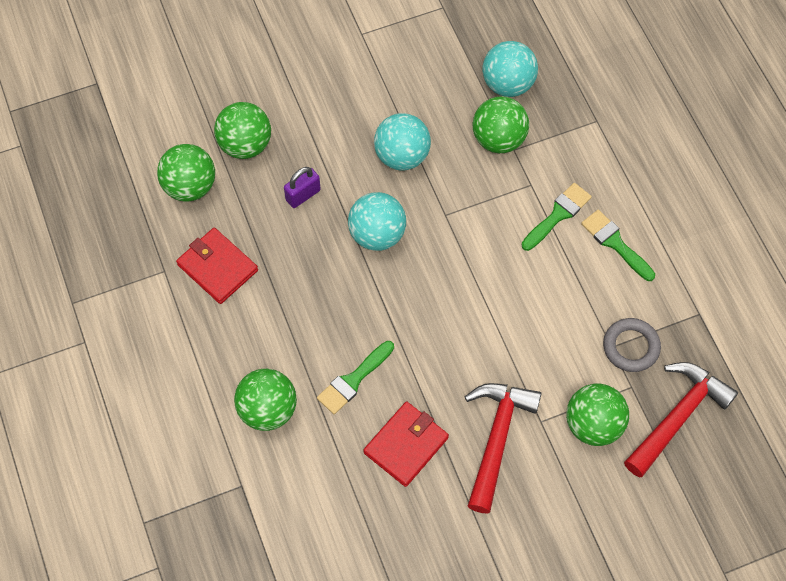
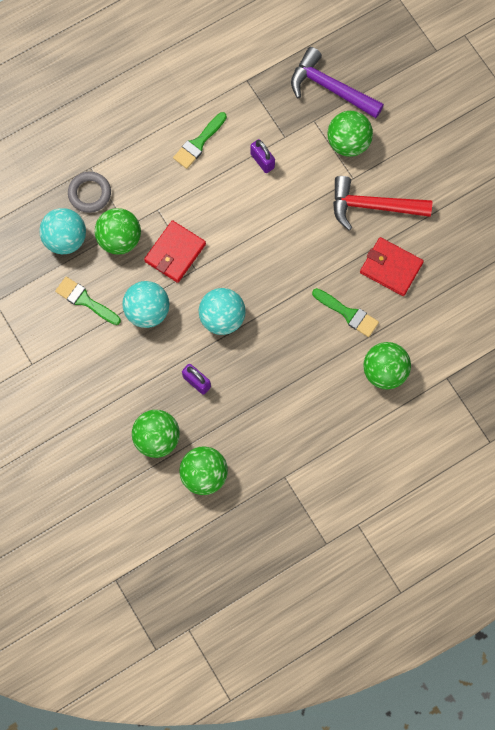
camera: 100 degrees left, 10 degrees up
(217, 267) = (273, 435): red wallet -> red wallet (175, 252)
(558, 215) = (181, 186): green brush -> green brush (85, 300)
(580, 314) = (262, 161): none -> purple padlock
(631, 347) = (282, 124): grey ring -> grey ring (89, 193)
(678, 416) = (330, 88): red hammer -> purple hammer

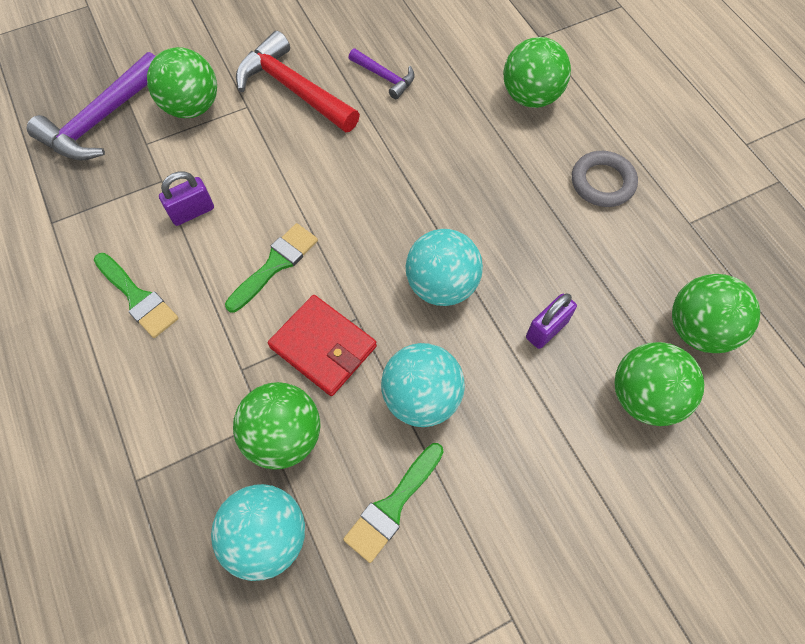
camera: 85 degrees left, 10 degrees down
(89, 193) = (186, 485): grey ring -> grey ring (602, 182)
(348, 313) = (446, 128): green brush -> green brush (275, 264)
(372, 206) = (293, 89): red hammer -> red hammer turned 120 degrees clockwise
(391, 268) = (385, 77): red wallet -> purple hammer

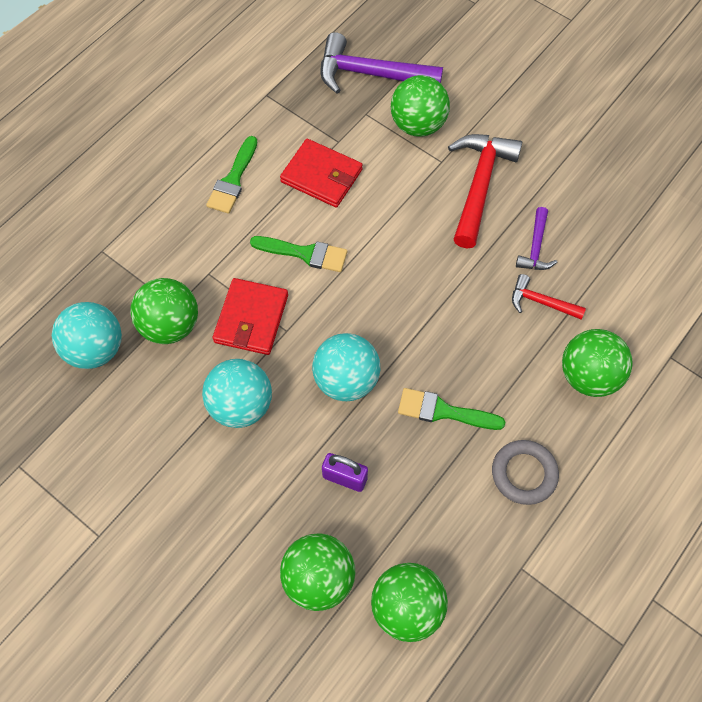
camera: 65 degrees right, 0 degrees up
(192, 212) = (321, 176): purple padlock -> red wallet
(392, 506) = (148, 420): green brush -> green brush (443, 411)
(442, 98) = (540, 302): none -> red hammer

